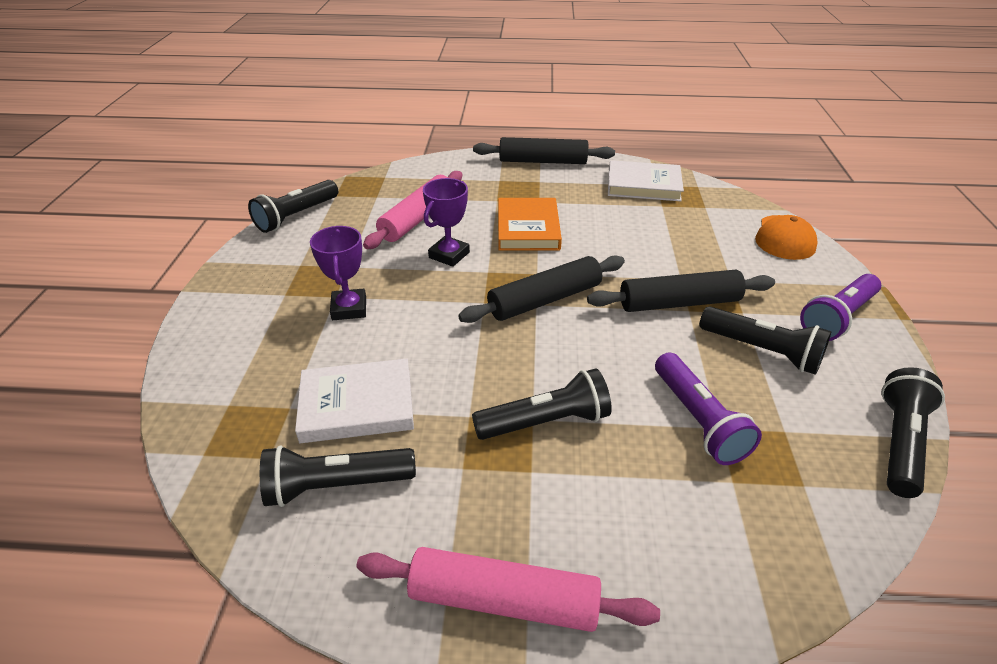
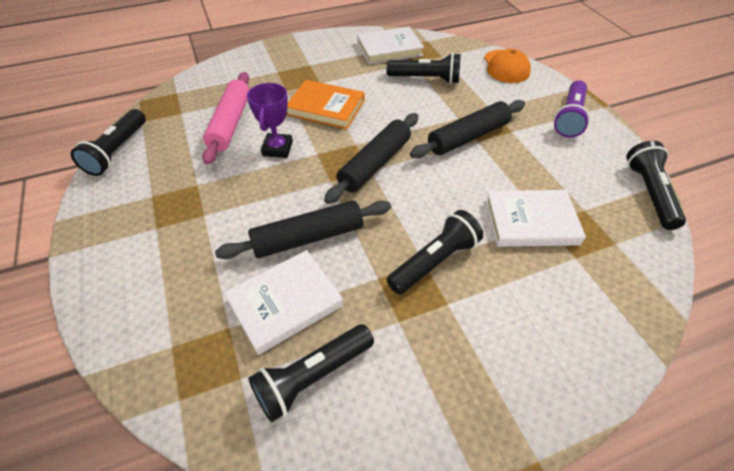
camera: 25 degrees left, 10 degrees up
(349, 308) = (223, 222): purple trophy -> none
(503, 600) = (488, 408): pink rolling pin -> none
(528, 228) = (326, 108): orange book -> orange book turned 45 degrees counterclockwise
(543, 161) = (302, 46): black rolling pin -> black rolling pin (308, 238)
(698, 420) = (530, 221): purple flashlight -> white book
(762, 351) = (539, 156): black flashlight -> black flashlight (426, 79)

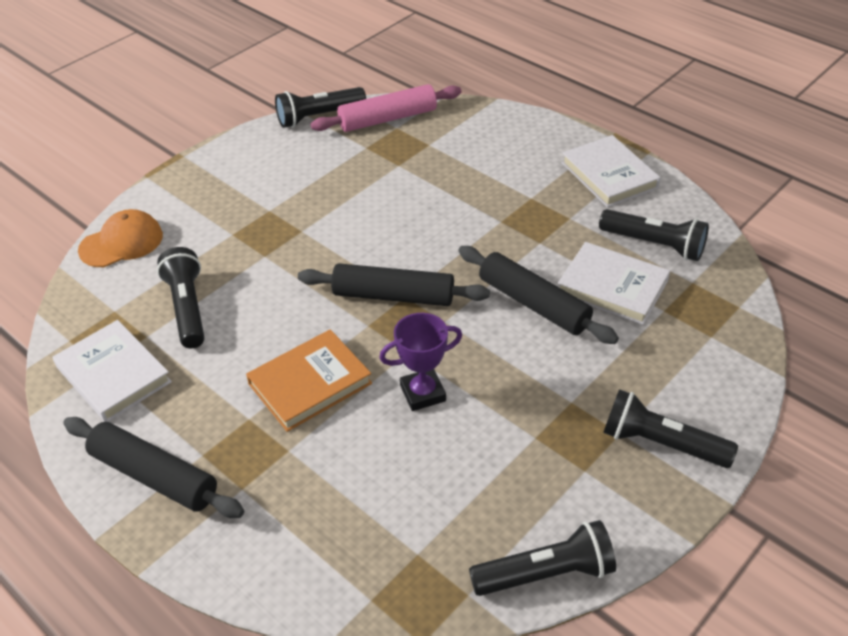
camera: 115 degrees left, 5 degrees down
(230, 123) = (404, 472): pink rolling pin -> pink rolling pin (387, 119)
(326, 108) = (310, 384): orange book -> orange book turned 60 degrees clockwise
(434, 261) = (495, 215): black flashlight -> black flashlight (661, 443)
(468, 137) = (299, 239): black rolling pin -> black rolling pin (154, 476)
(530, 221) = (404, 173): white book -> white book (609, 175)
(569, 117) = (219, 175): purple flashlight -> none

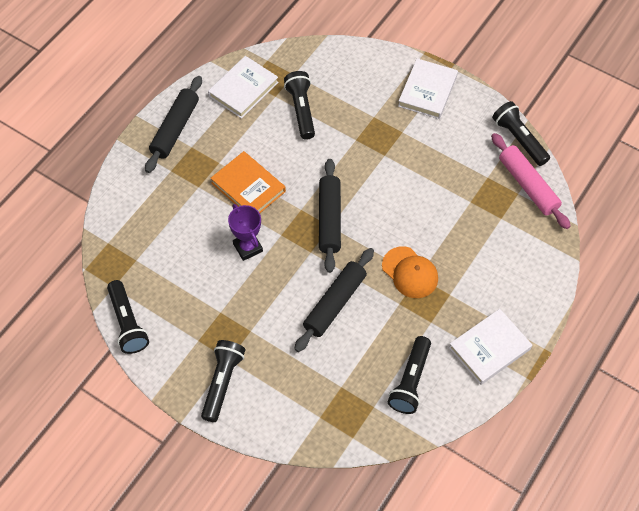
camera: 80 degrees right, 15 degrees up
(121, 243) = (354, 59): orange cap -> orange cap (410, 272)
(187, 308) = (301, 110): black flashlight -> black flashlight turned 75 degrees counterclockwise
(612, 287) = (359, 353): white book -> white book (427, 91)

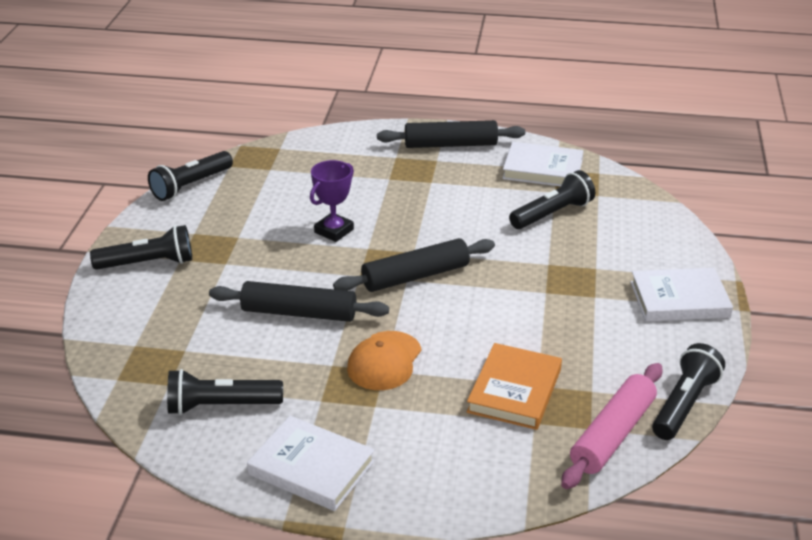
camera: 65 degrees right, 25 degrees down
(248, 187) = (414, 209): orange book -> orange book (514, 390)

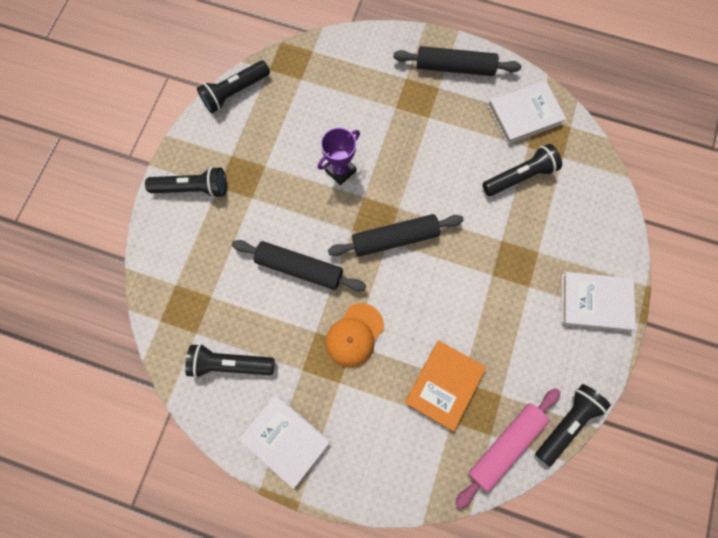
camera: 10 degrees right, 40 degrees up
(542, 169) = (524, 114): white book -> white book turned 45 degrees counterclockwise

